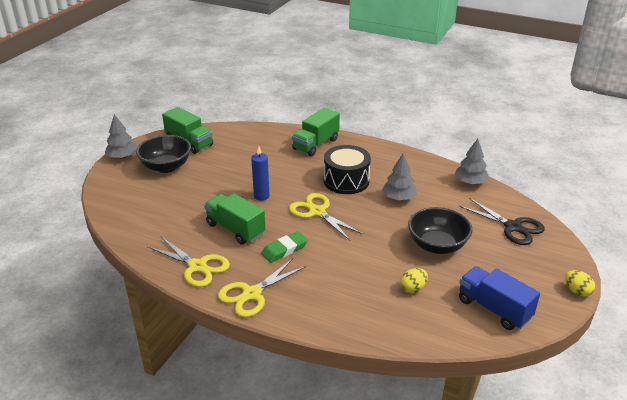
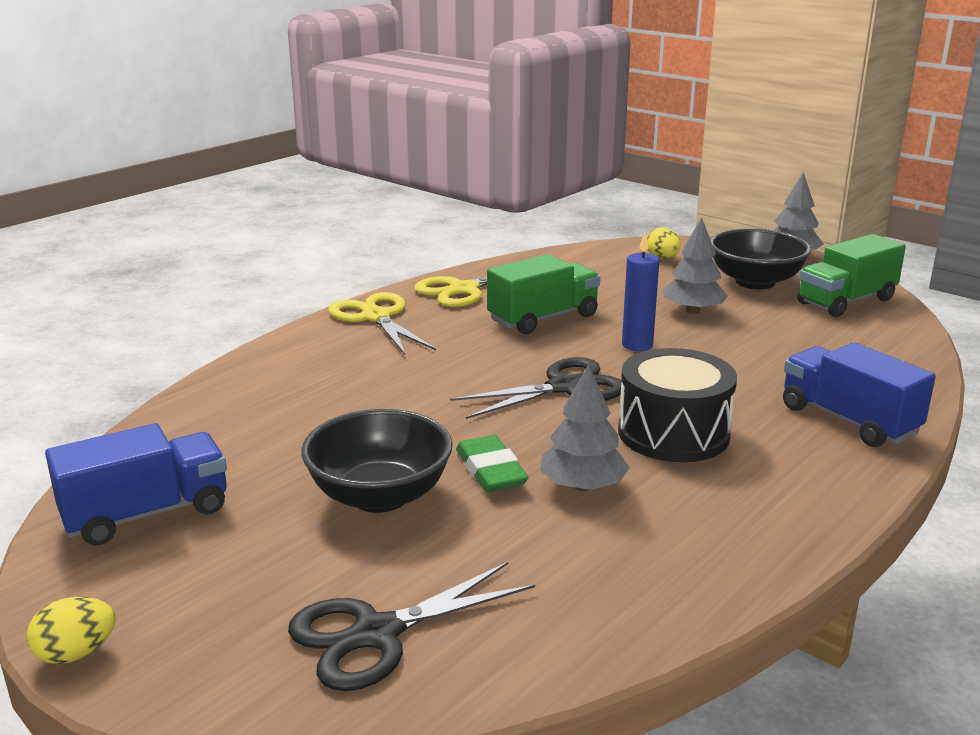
camera: 105 degrees right, 10 degrees down
(284, 249) = (465, 348): green eraser -> green eraser (491, 470)
(316, 144) = (848, 420): green truck -> blue truck
(317, 212) = (564, 387): yellow scissors -> black scissors
(413, 288) = (278, 441): yellow egg -> yellow egg (662, 258)
(470, 182) = (623, 622): grey tree -> grey tree (693, 311)

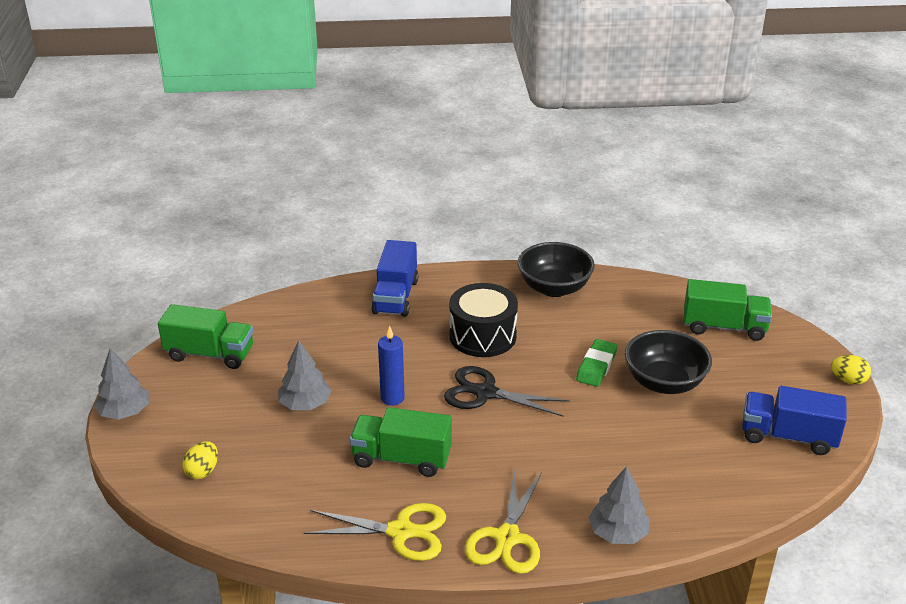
camera: 135 degrees left, 10 degrees up
(377, 634) = (724, 327): black scissors -> green truck
(583, 486) = (567, 336): grey tree -> grey tree (618, 533)
(755, 282) = (211, 404): black bowl -> black bowl (554, 288)

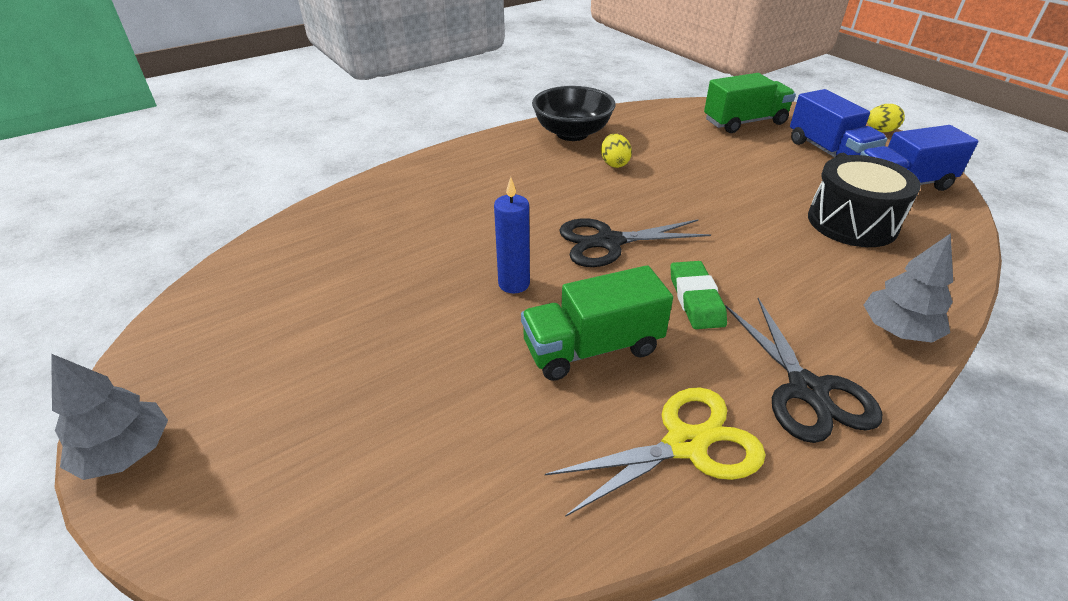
camera: 30 degrees left, 5 degrees up
(202, 471) = (327, 491): yellow egg -> yellow egg (614, 163)
(210, 354) = (225, 318): green truck -> none
(305, 404) = (411, 331): grey tree -> none
(395, 297) = (421, 184): blue truck -> blue truck (828, 152)
(482, 336) = (549, 191): black drum -> black drum (852, 222)
(507, 538) = (807, 390): yellow scissors -> black scissors
(596, 366) = (683, 183): green eraser -> green eraser (696, 299)
(664, 382) = (755, 177): black bowl -> none

